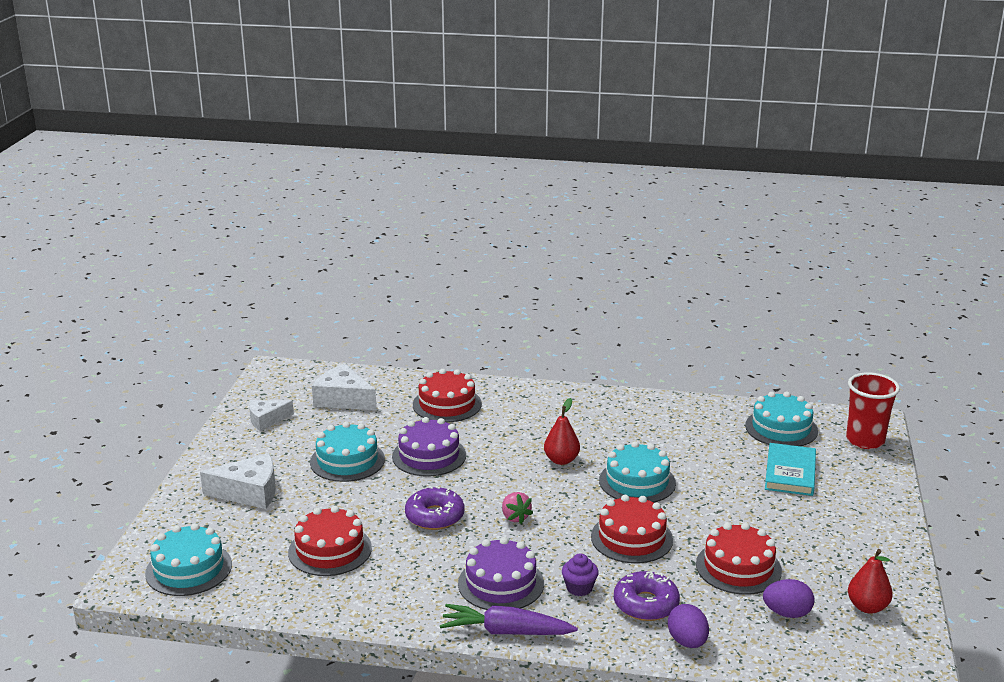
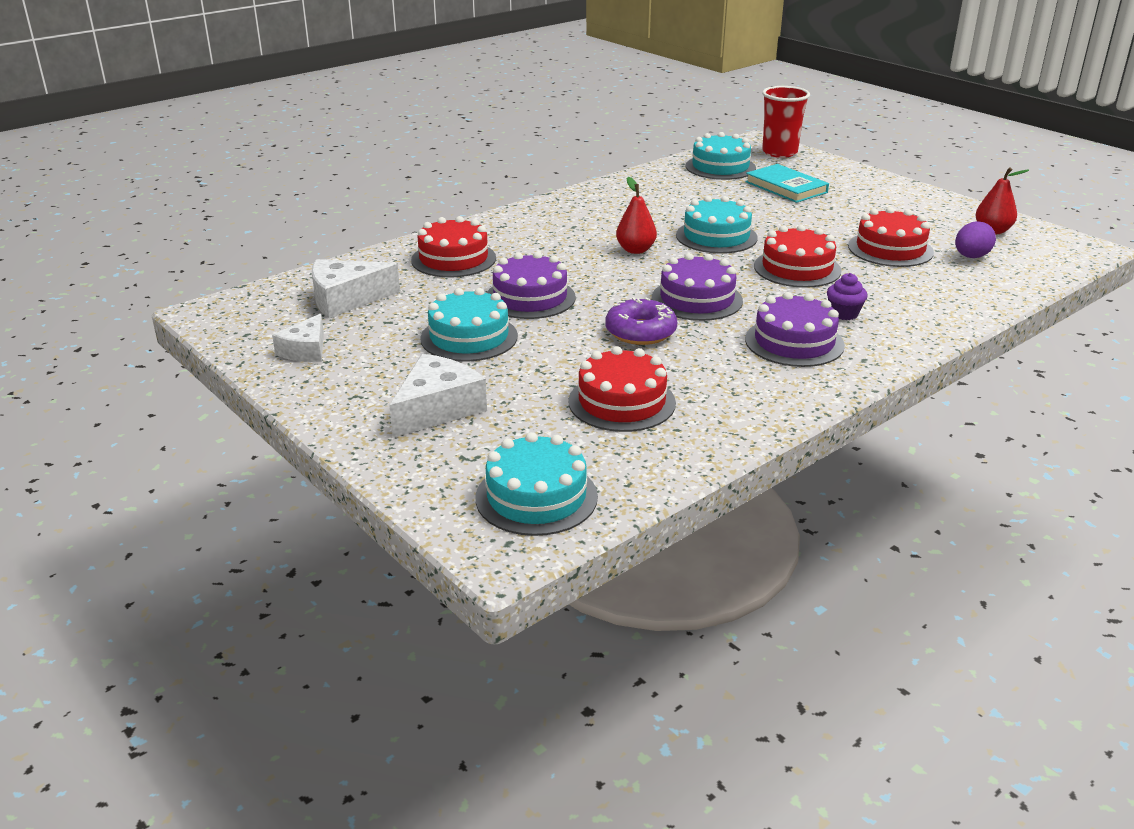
camera: 50 degrees left, 5 degrees up
(506, 631) = (872, 367): purple carrot -> none
(515, 517) = (697, 299): pink strawberry -> purple cake
(646, 604) = (900, 298): purple donut -> none
(687, 642) = (970, 302): purple egg -> none

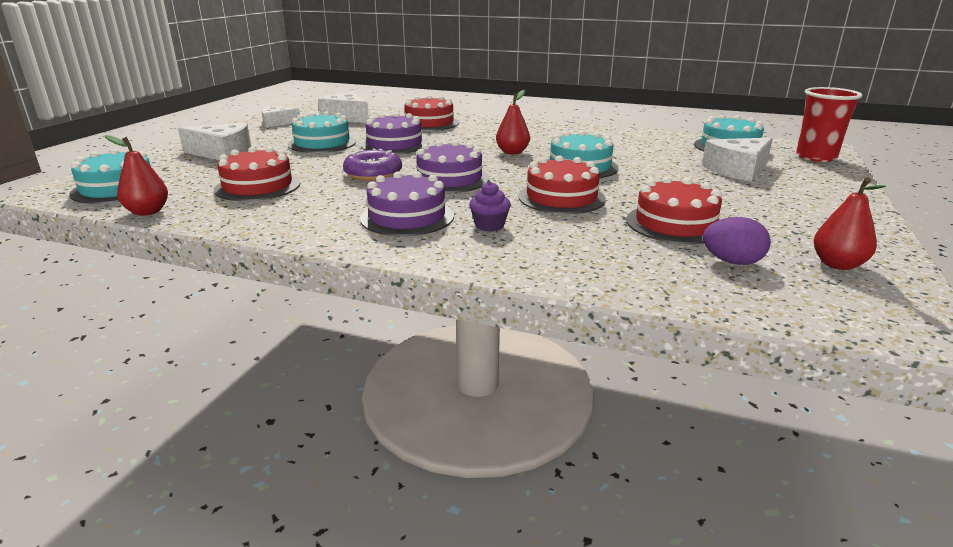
camera: 60 degrees right, 5 degrees down
(659, 479) = (147, 212): none -> red pear
(786, 187) = (738, 170): turquoise book -> white cheese

